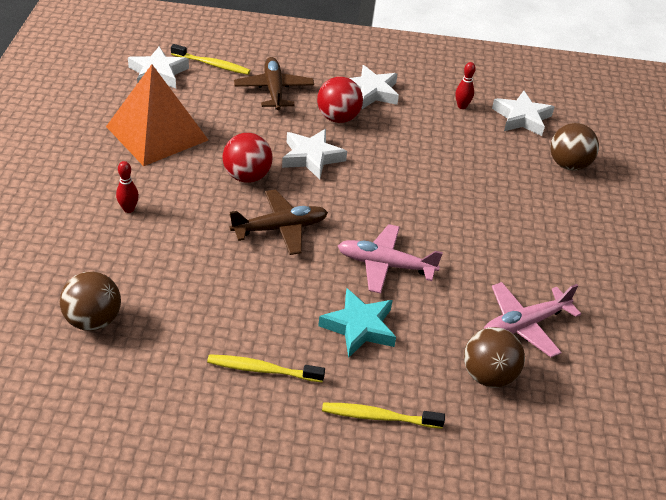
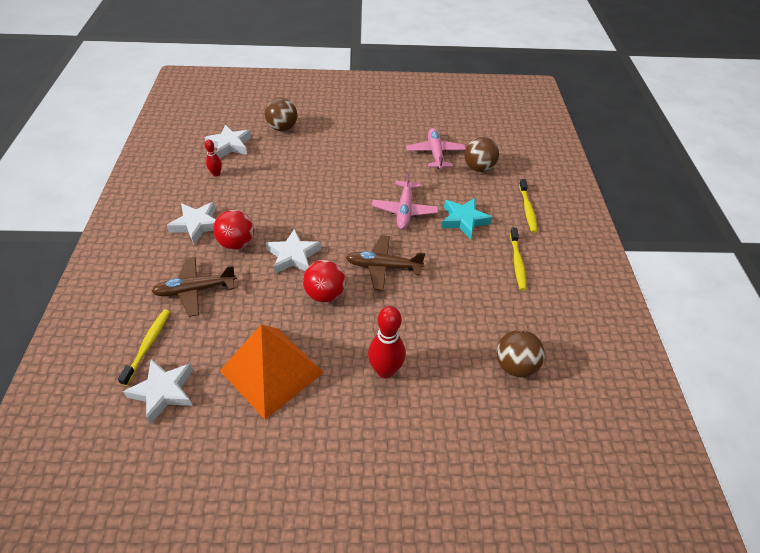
camera: 95 degrees left, 5 degrees up
(128, 209) = (385, 370): red bowling pin -> red bowling pin, size x1.85
(280, 228) = (383, 267): brown plane -> brown plane turned 60 degrees counterclockwise
(524, 325) = (435, 153): pink plane -> pink plane turned 150 degrees counterclockwise

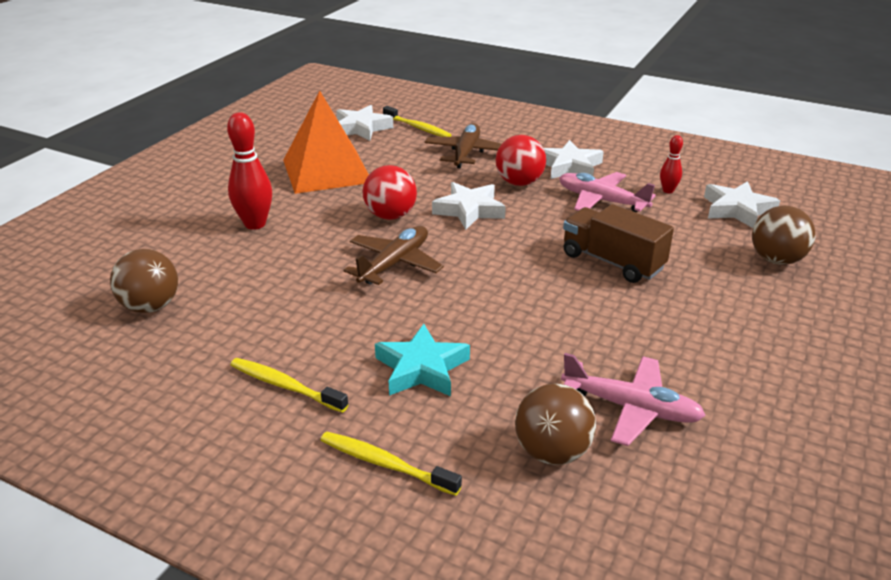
camera: 120 degrees right, 15 degrees down
(320, 180) = (612, 262): none -> brown truck
(404, 210) = (490, 316): pink plane -> pink plane (601, 201)

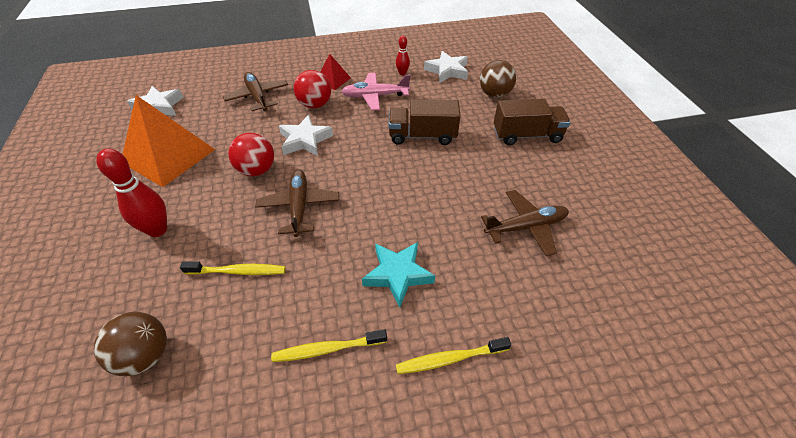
camera: 40 degrees left, 15 degrees up
(418, 128) = (202, 90): yellow toothbrush -> yellow toothbrush (238, 271)
(552, 452) = (521, 282): brown ball -> none
(569, 166) = (333, 80): white star -> red pyramid
(631, 408) = (526, 227): pink plane -> brown plane
(765, 322) = (527, 135): none -> brown truck

